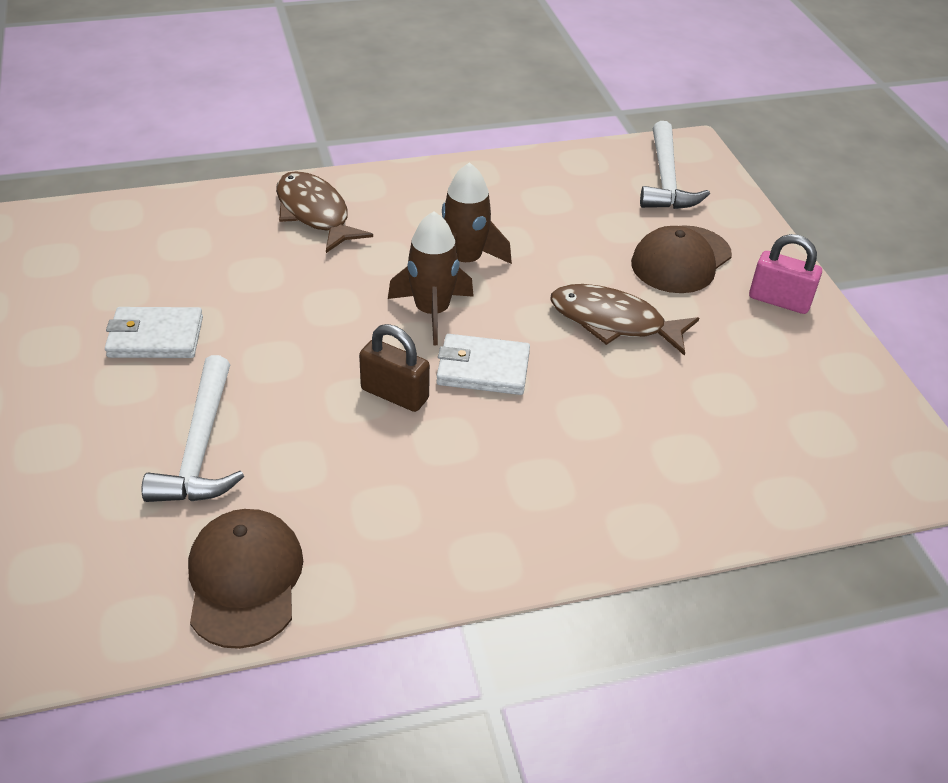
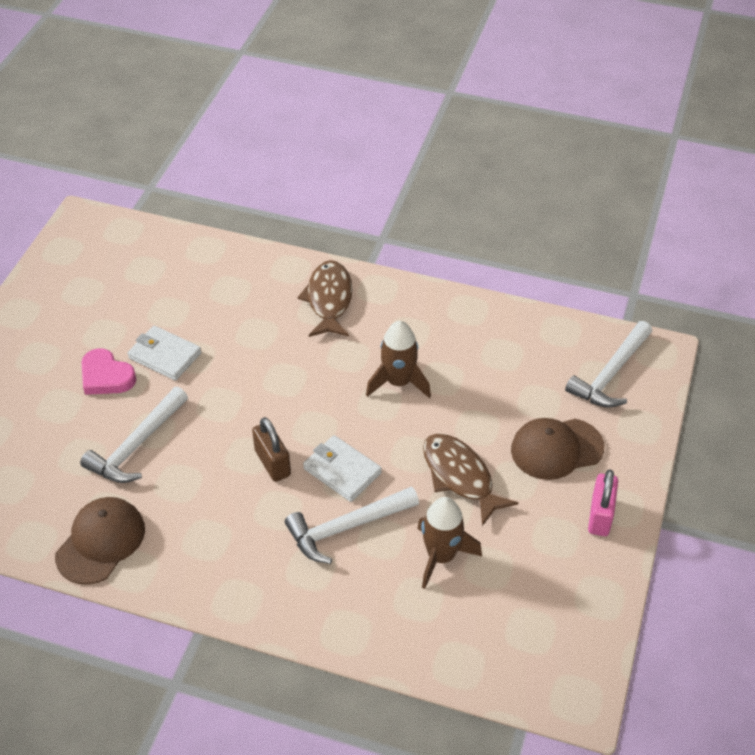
camera: 35 degrees right, 5 degrees up
(91, 388) = (106, 376): none -> pink heart
(432, 312) = (344, 413): brown rocket -> brown rocket (441, 556)
(542, 422) = (347, 527): none -> white hammer
(779, 301) = (600, 516): pink padlock -> pink padlock turned 45 degrees clockwise

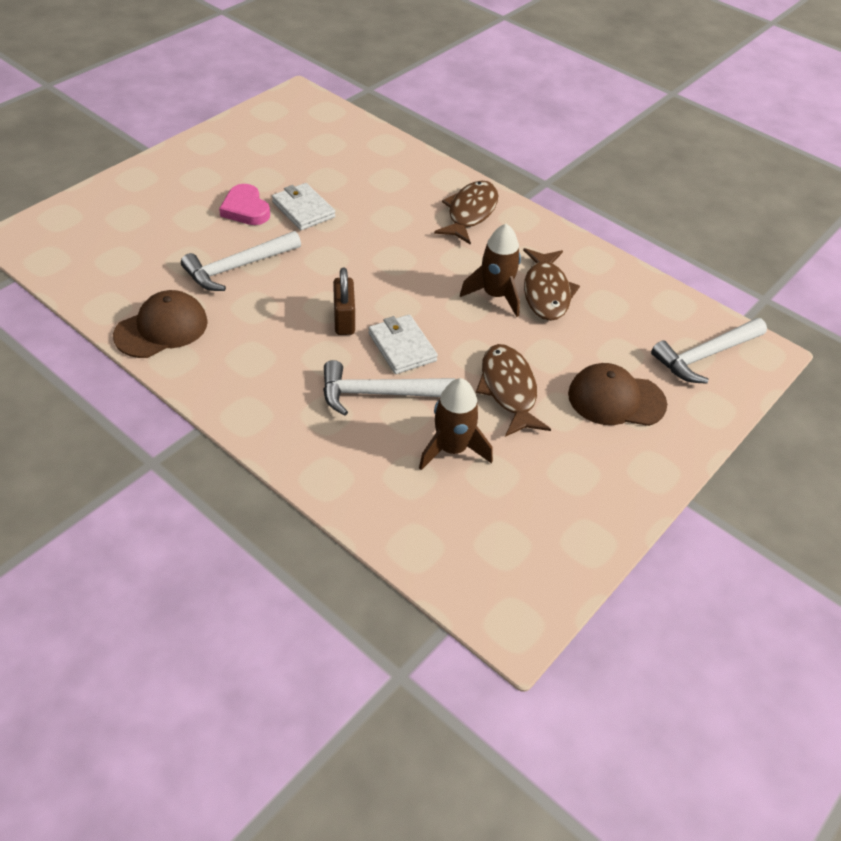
camera: 20 degrees right, 0 degrees up
(443, 361) = (546, 292): none -> brown fish
(600, 516) = (628, 471): pink padlock -> none

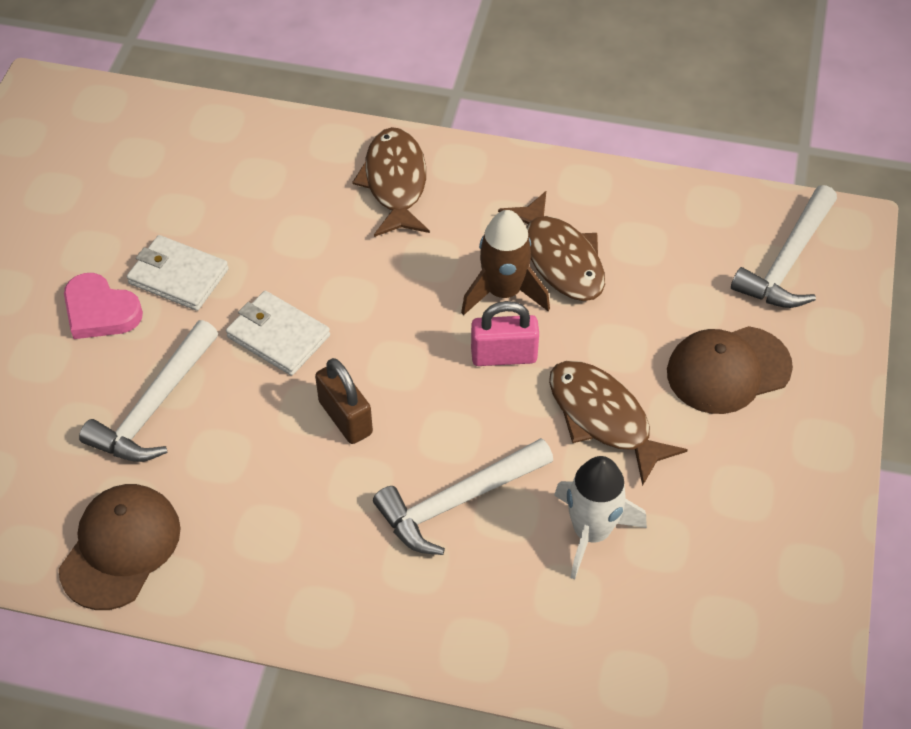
camera: 25 degrees left, 5 degrees up
(402, 347) = (442, 422): white wallet -> white wallet (278, 336)
(452, 449) = (591, 532): brown rocket -> white rocket
(469, 329) = (504, 356): none -> pink padlock

